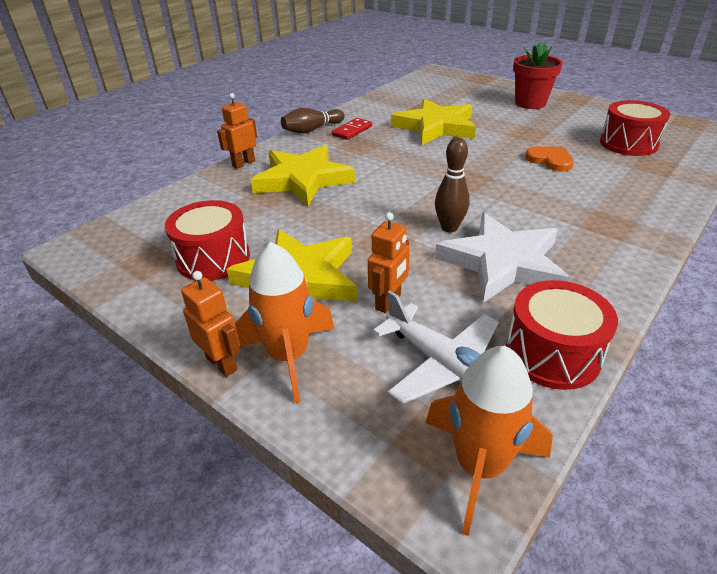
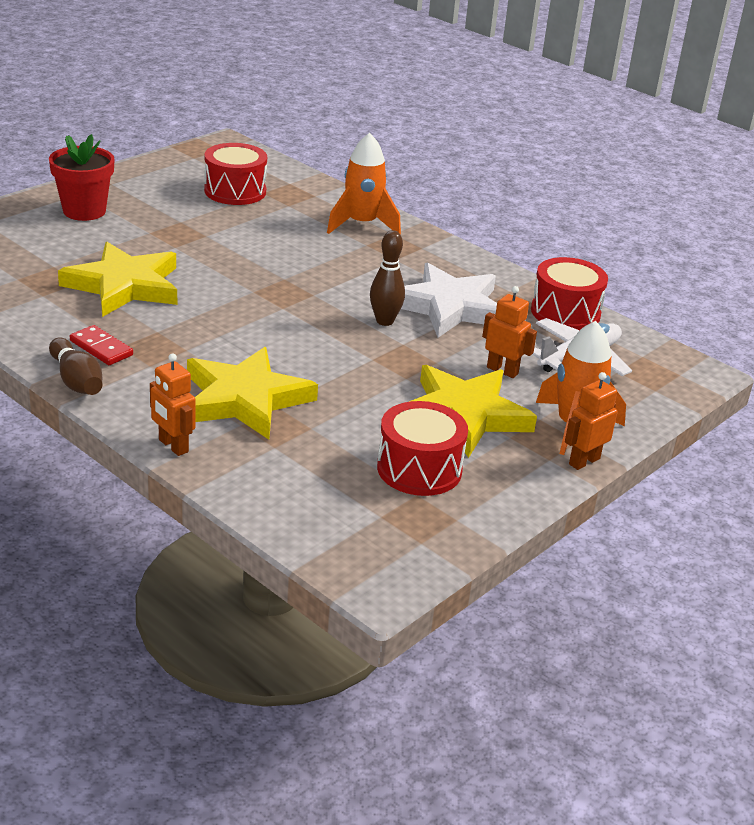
camera: 90 degrees left, 5 degrees down
(479, 466) = (668, 360): orange rocket -> orange rocket (362, 224)
(550, 160) = (257, 239): orange heart -> none

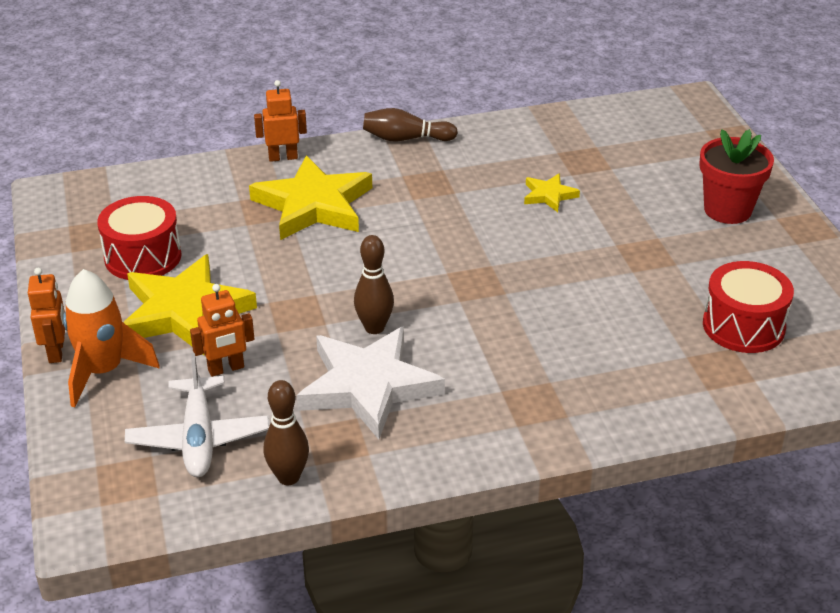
camera: 125 degrees right, 5 degrees up
(101, 348) = (446, 159): red domino -> none
(124, 286) = (549, 195): yellow star -> yellow star, size x0.47
(362, 224) = (604, 398): orange rocket -> none
(565, 312) = (288, 477): red drum -> brown bowling pin

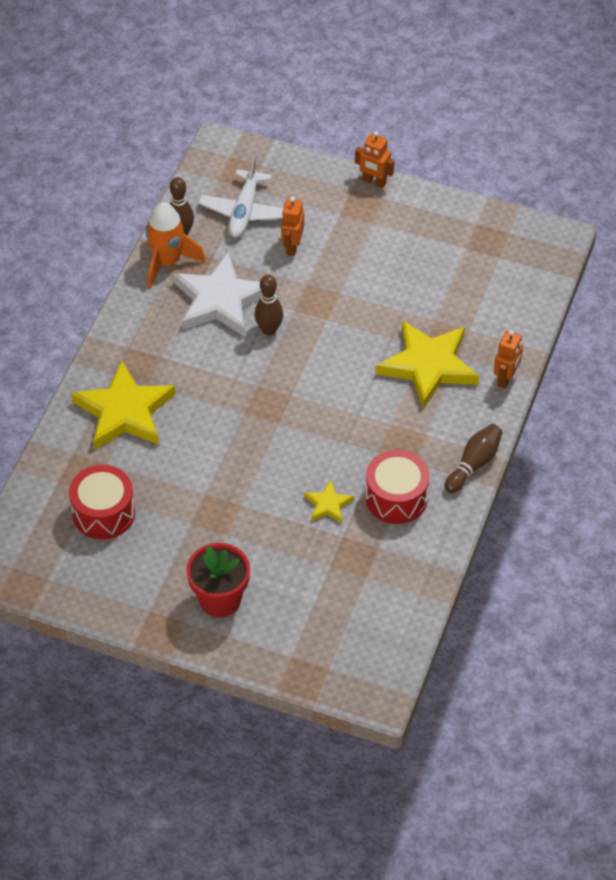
camera: 125 degrees right, 15 degrees up
(103, 371) = (337, 195): orange rocket -> orange rocket (167, 262)
(143, 257) = (440, 254): red drum -> red drum (396, 498)
(185, 311) = (364, 251): yellow star -> yellow star (124, 411)
(199, 438) = (244, 211): white plane -> white plane turned 105 degrees counterclockwise

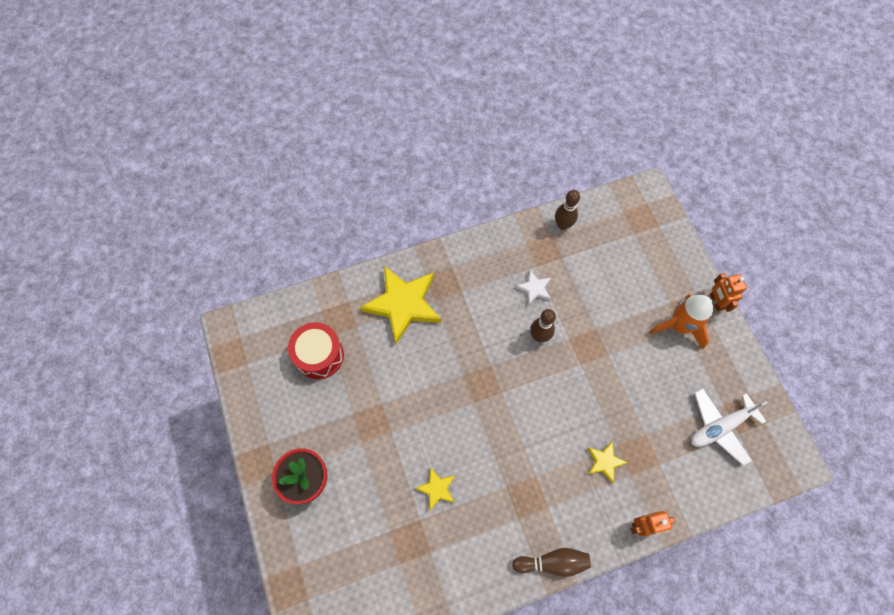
camera: 50 degrees right, 15 degrees up
(167, 262) = (534, 235): orange rocket -> orange rocket (679, 326)
(220, 300) = (534, 289): white star -> white star, size x0.47
(244, 211) = (614, 246): white plane -> white plane (720, 427)
(292, 246) = (616, 296): orange robot -> none
(396, 498) = (480, 530): red drum -> none
(428, 366) = (604, 462): yellow star -> yellow star, size x0.47

